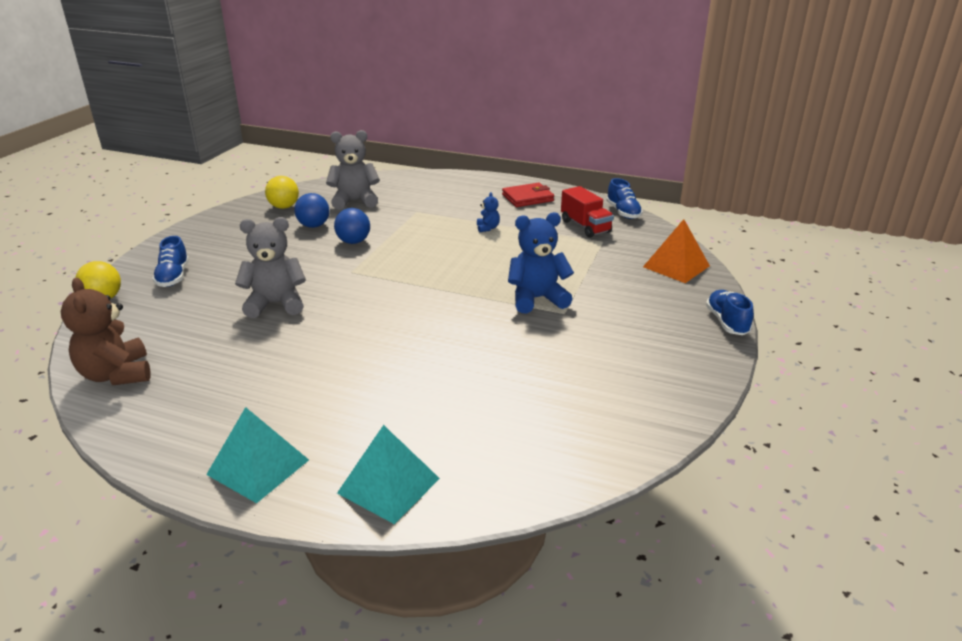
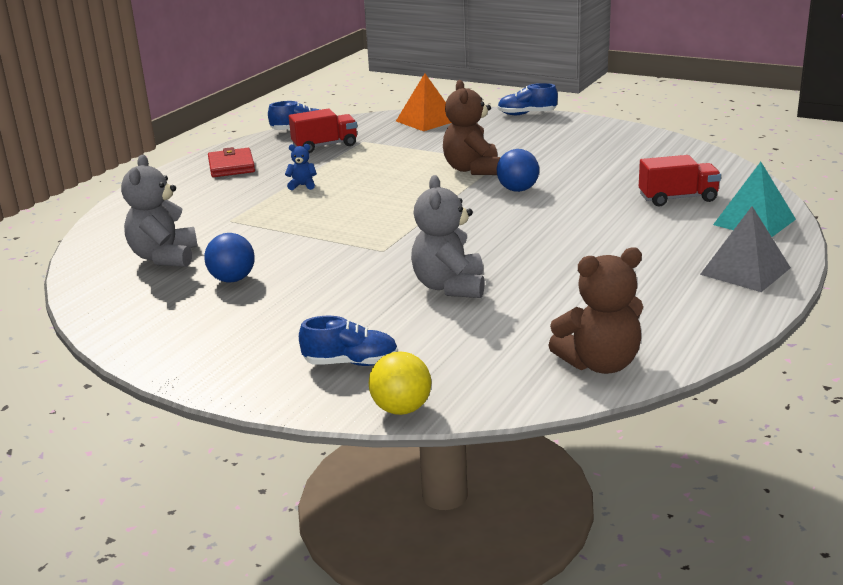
camera: 80 degrees left, 5 degrees down
(258, 467) = (745, 271): turquoise pyramid -> grey pyramid
(284, 207) = (148, 305): yellow ball -> none
(353, 242) = (299, 252): blue ball -> blue ball (518, 190)
(463, 428) = (678, 198): none -> red truck
(537, 299) = (472, 169): blue teddy bear -> brown teddy bear

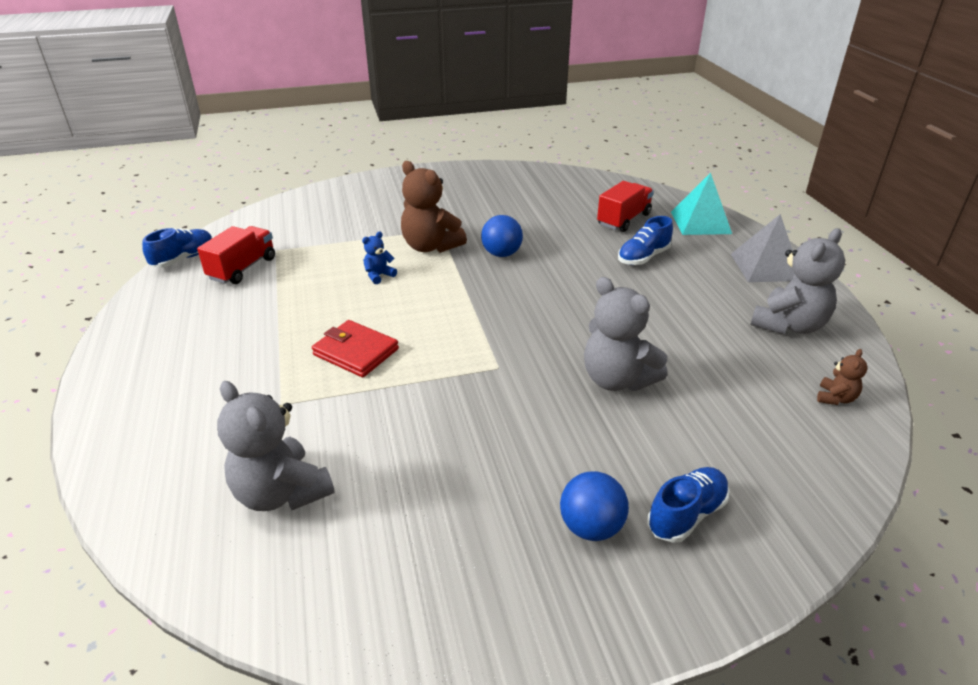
camera: 45 degrees left, 10 degrees up
(231, 166) = (169, 332): red wallet -> red wallet (356, 352)
(232, 279) = (411, 480): blue ball -> blue ball (591, 527)
(302, 185) = (295, 325): blue teddy bear -> blue teddy bear (379, 275)
(401, 409) = (807, 539): yellow ball -> none
(427, 120) = (304, 207): orange pyramid -> none
(526, 114) = (384, 175): blue shoe -> blue shoe (643, 257)
(600, 364) = (835, 398): brown teddy bear -> brown teddy bear, size x0.48
(669, 312) = (789, 325): none -> grey teddy bear

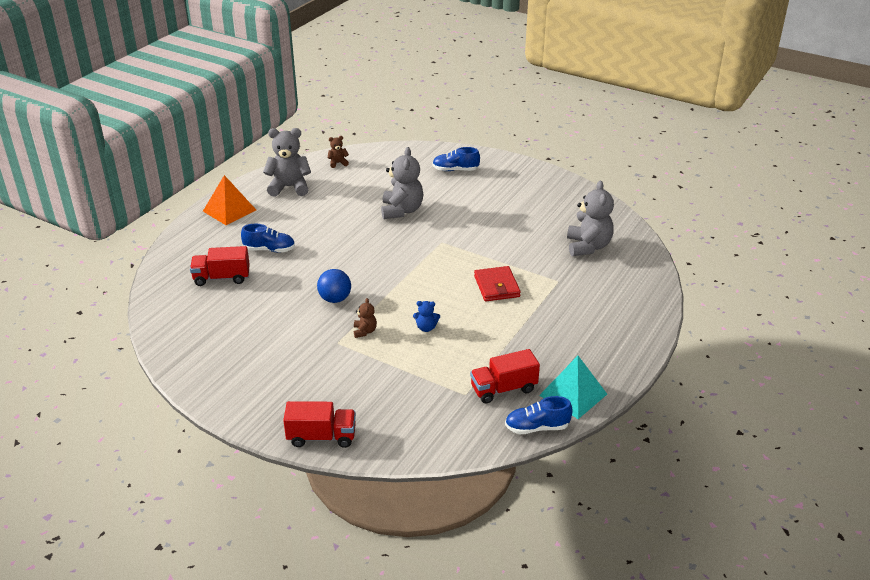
camera: 135 degrees left, 0 degrees up
(357, 186) = (321, 437): none -> red truck
(431, 246) = (365, 331): brown teddy bear -> brown teddy bear, size x0.48
(591, 527) = (490, 183): blue ball -> none
(700, 222) = (190, 249): turquoise pyramid -> turquoise pyramid (573, 394)
(766, 267) = (229, 210): grey pyramid -> orange pyramid

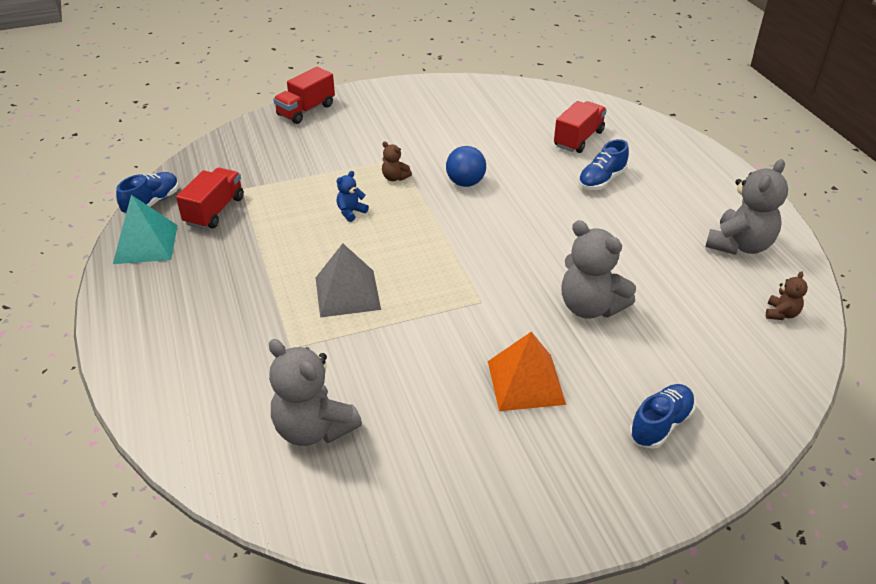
camera: 130 degrees right, 5 degrees up
(229, 210) = (716, 185): orange pyramid -> orange pyramid (526, 382)
(497, 286) = (347, 293): red wallet -> grey pyramid

